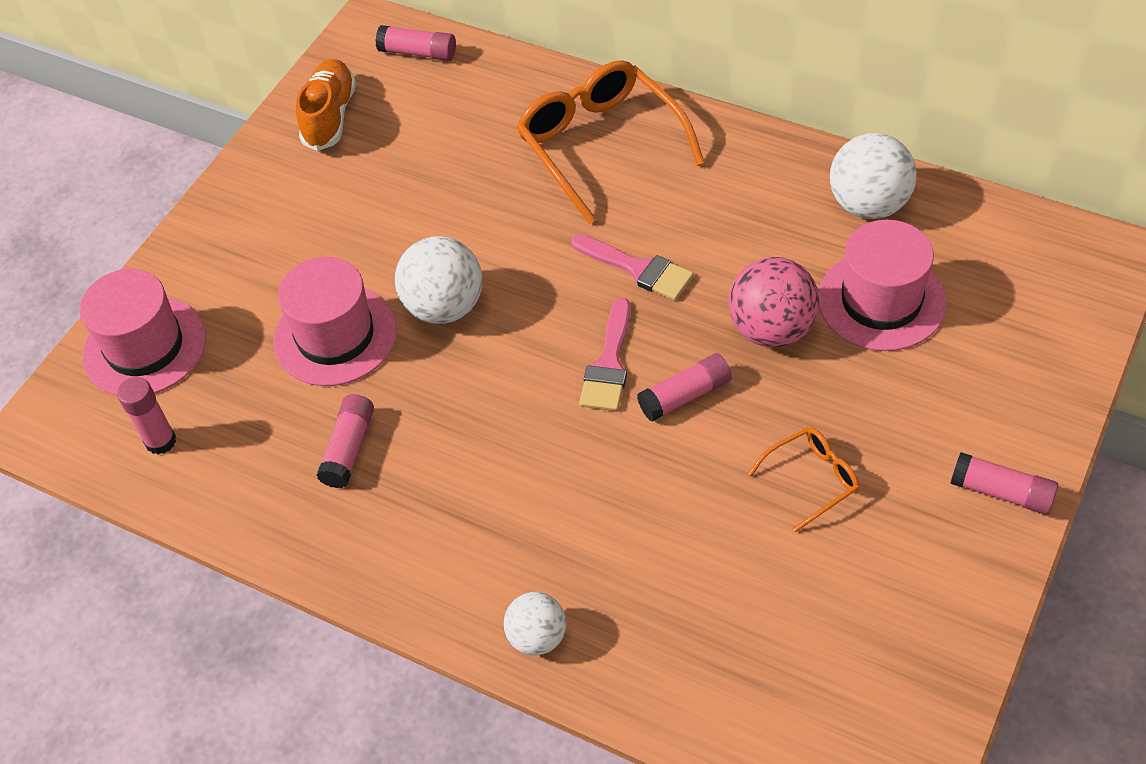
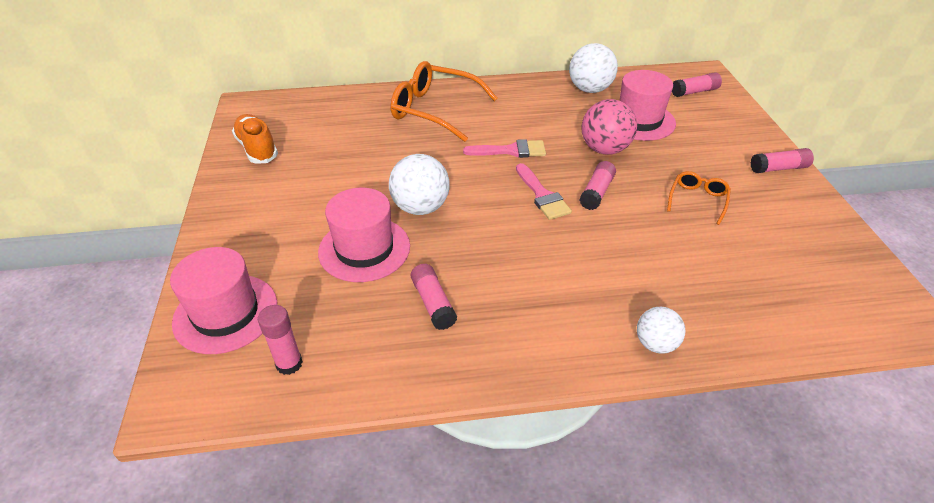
camera: 40 degrees left, 10 degrees down
(418, 53) = (288, 106): pink glue stick -> pink glue stick (694, 92)

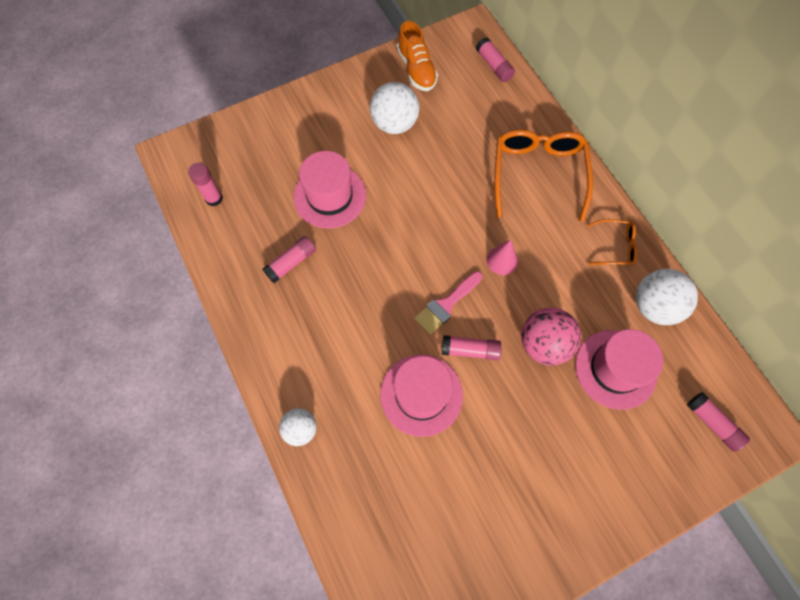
camera: 70 degrees right, 25 degrees up
(225, 313) = (242, 142): pink hat -> pink hat (421, 394)
(257, 148) = (416, 69): orange shoe -> orange shoe turned 120 degrees clockwise
(420, 207) = (391, 216): white ball -> white ball (394, 124)
(511, 151) = (502, 260): pink brush -> pink cone
(697, 200) = (497, 446): orange glasses -> orange glasses (615, 246)
(778, 168) = (591, 529): pink glue stick -> pink glue stick (494, 65)

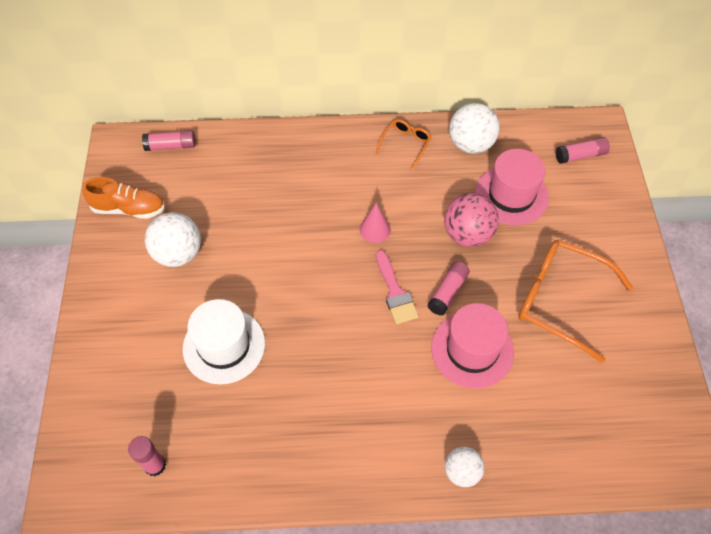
camera: 65 degrees left, 10 degrees down
(291, 263) = (279, 413): pink glue stick -> none
(330, 196) = (224, 346): pink hat -> white hat
(538, 174) = (306, 165): orange glasses -> orange glasses (561, 300)

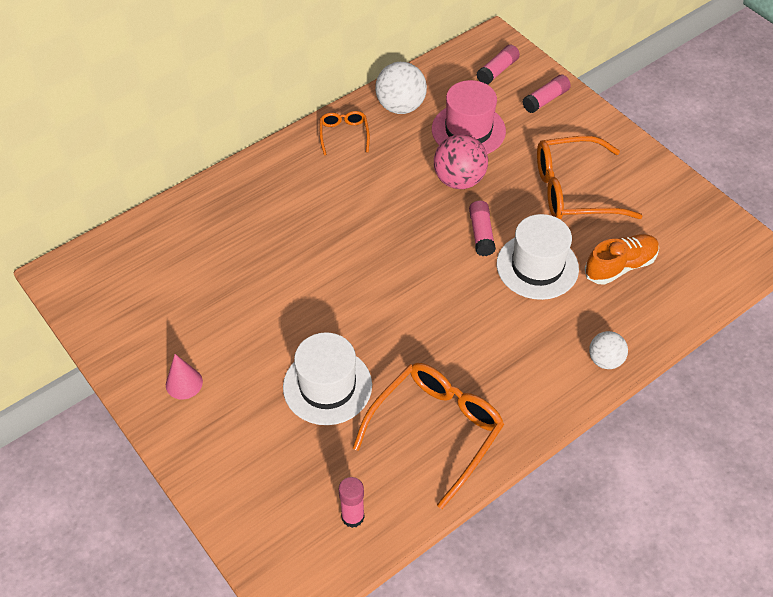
camera: 35 degrees left, 5 degrees down
(129, 208) = (127, 325): orange shoe -> orange shoe (620, 266)
(171, 146) = (118, 248): pink glue stick -> pink glue stick (545, 100)
(178, 253) = (214, 336): white ball -> none
(273, 438) = (436, 430): none -> orange glasses
(375, 229) = (378, 218): pink cone -> pink cone (184, 383)
(395, 292) = (438, 258): pink brush -> none
(472, 350) = (537, 266): pink hat -> white hat

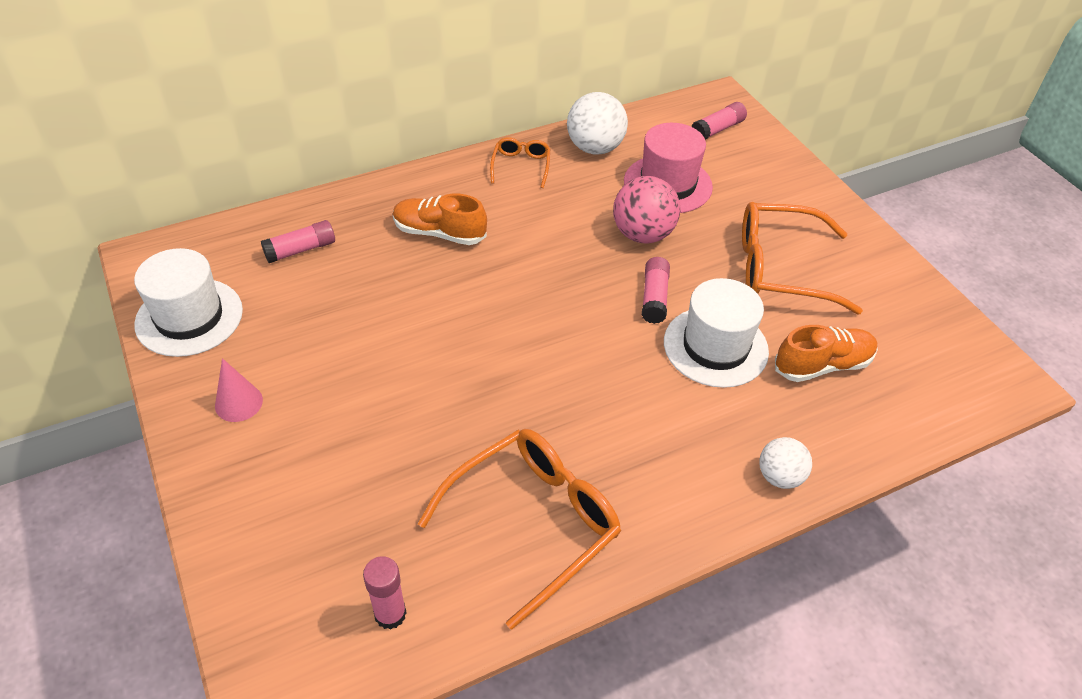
camera: 10 degrees right, 5 degrees down
(295, 209) = (439, 233): none -> orange shoe
(327, 386) = (411, 440): white hat -> white hat (189, 317)
(545, 100) = (767, 167): pink glue stick -> pink glue stick (300, 250)

